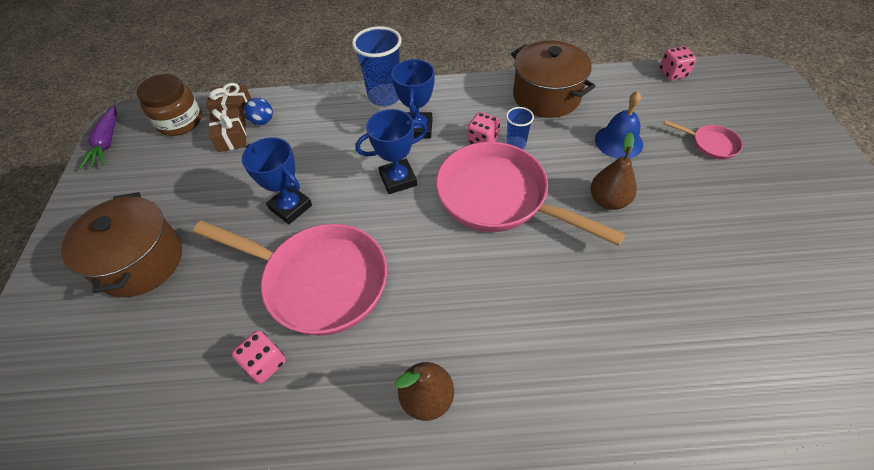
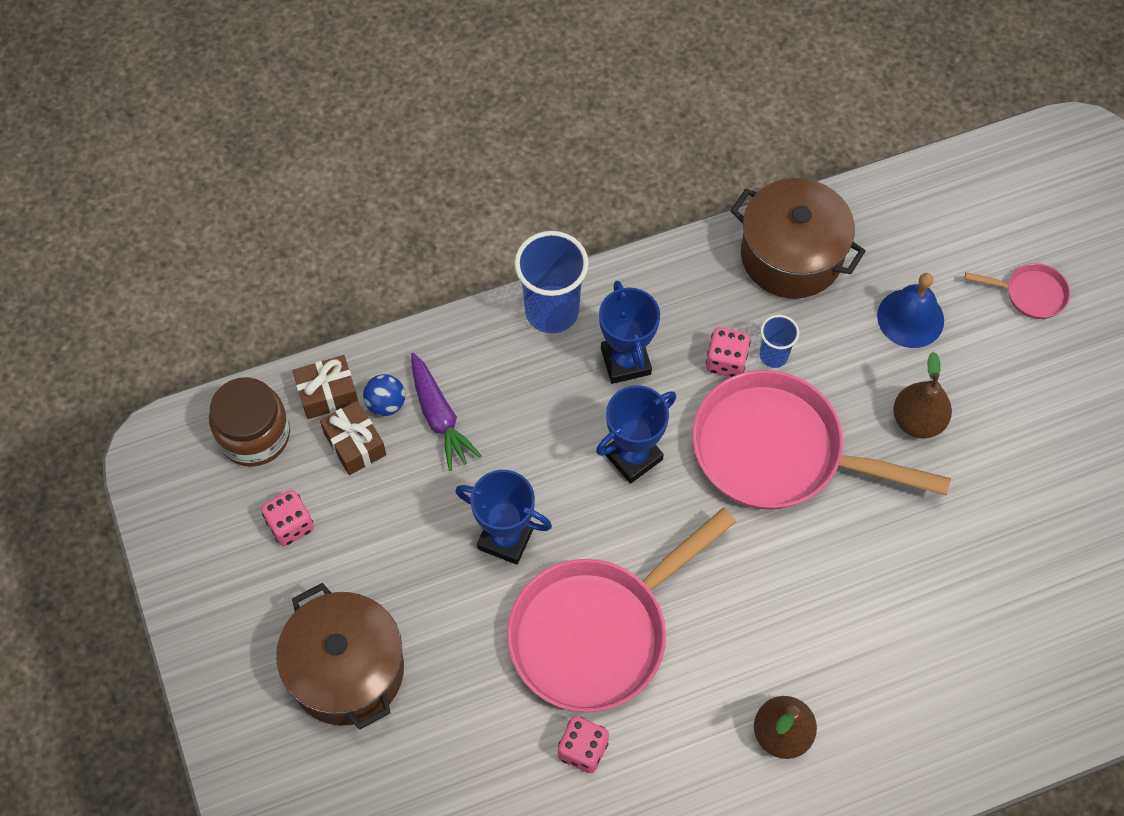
camera: 20 degrees left, 10 degrees up
(107, 143) = (163, 502): purple carrot -> purple carrot (439, 417)
(319, 281) = (596, 633): pink pan -> pink pan turned 135 degrees clockwise
(672, 73) = (960, 169): pink dice -> pink dice (290, 525)

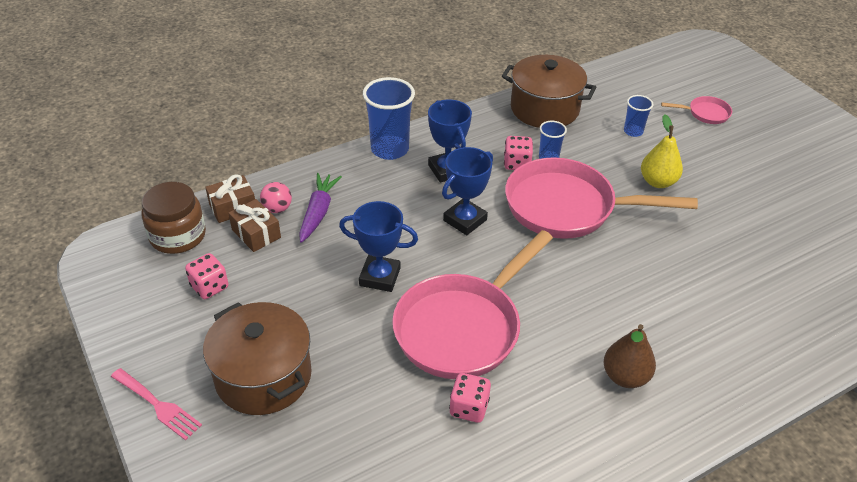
camera: 10 degrees left, 20 degrees down
(223, 693) = (158, 405): none -> pink fork
(386, 404) = (277, 209): blue ball -> pink ball
(439, 417) = (318, 212): purple carrot -> purple carrot turned 135 degrees counterclockwise
(910, 318) = (633, 131): blue bell -> blue cup
(917, 421) = (657, 182): brown pear -> yellow pear

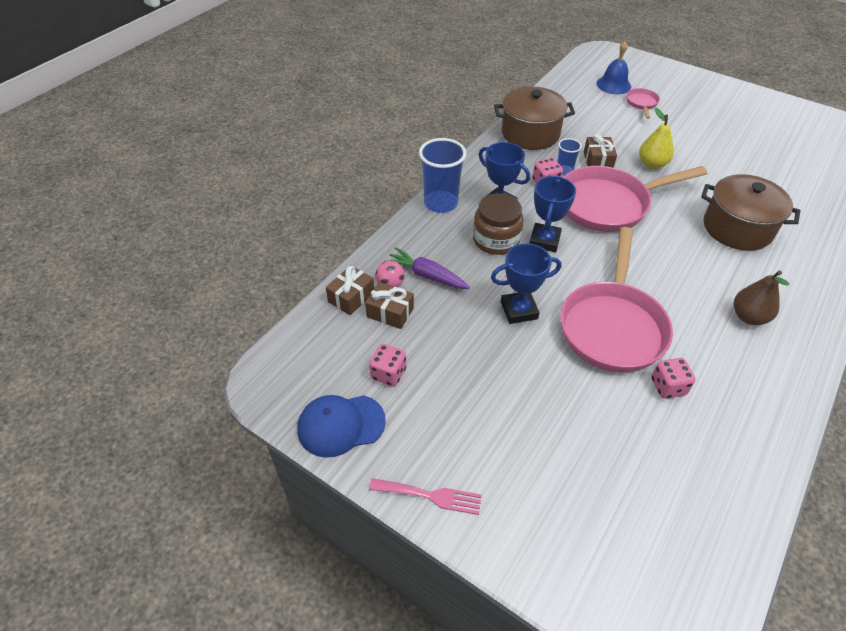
camera: 25 degrees left, 5 degrees up
(133, 314) = (341, 425): none -> blue cap
(178, 236) = (323, 340): brown jar -> brown jar (496, 240)
(263, 376) = (496, 430): brown pot -> brown pot (737, 228)
(318, 212) = (426, 275): purple carrot -> purple carrot turned 45 degrees counterclockwise
(596, 159) = (597, 161): none -> brown gift
(633, 131) = (605, 132): blue cup -> none
(689, 84) = (613, 85): none -> blue bell
(705, 113) = (641, 103): pink pan -> pink pan turned 60 degrees counterclockwise

